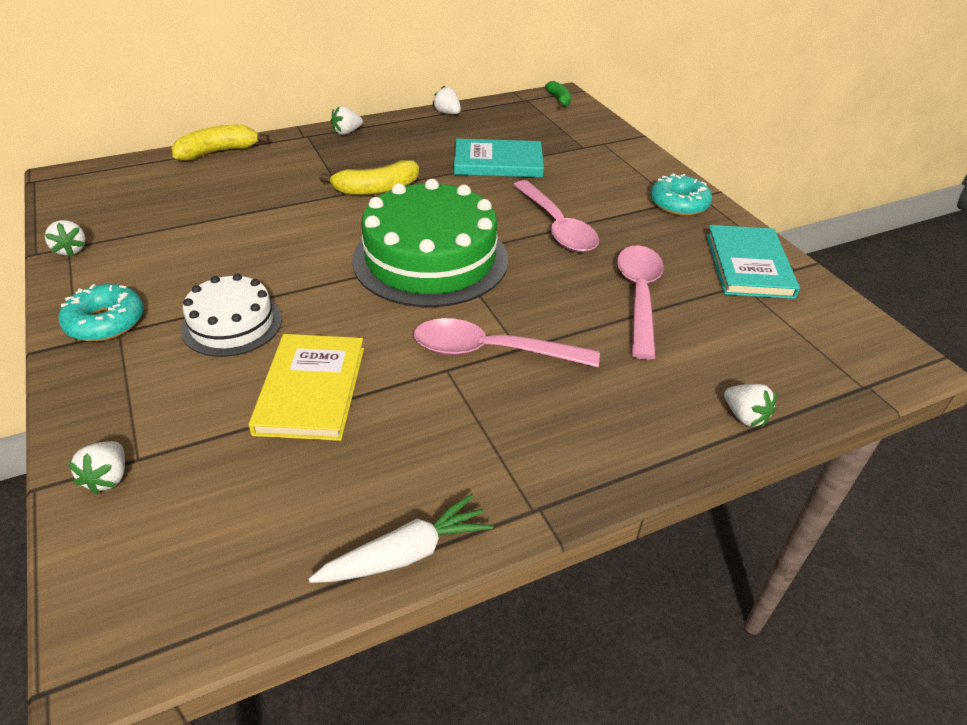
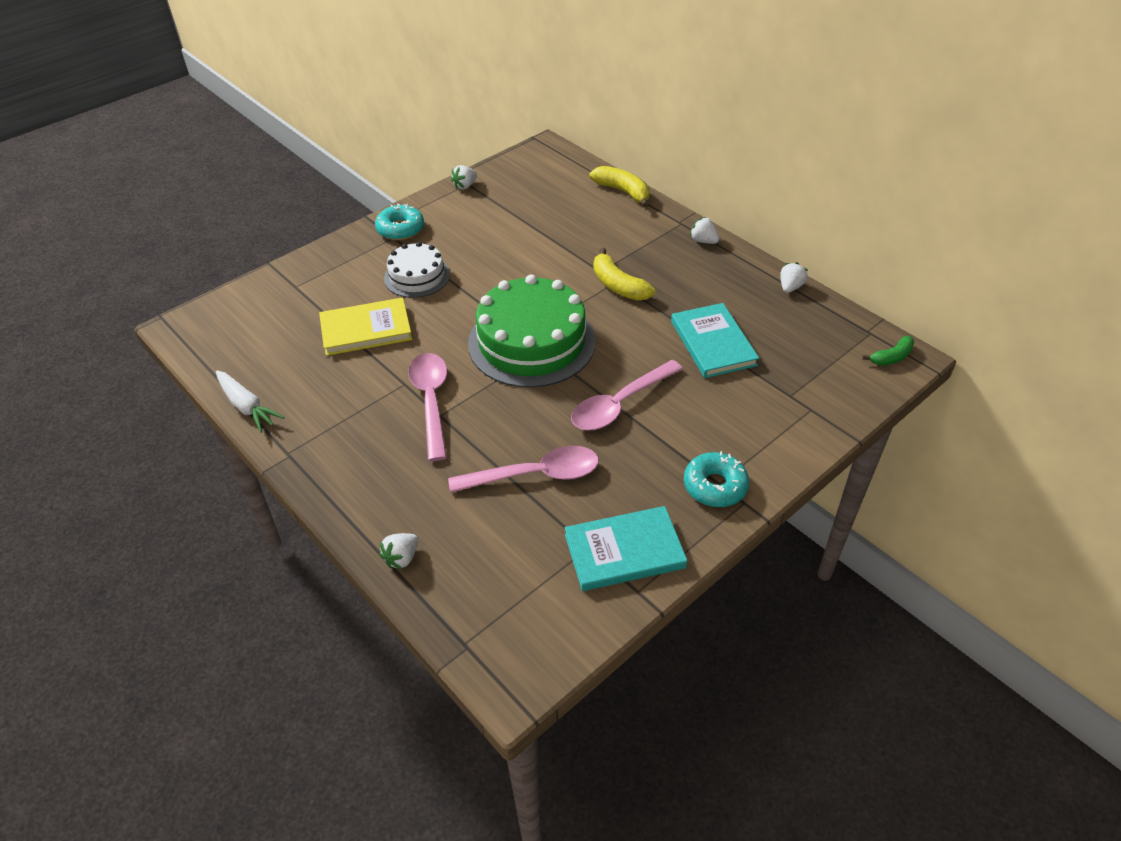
camera: 75 degrees right, 5 degrees up
(108, 478) = (280, 282): white strawberry -> none

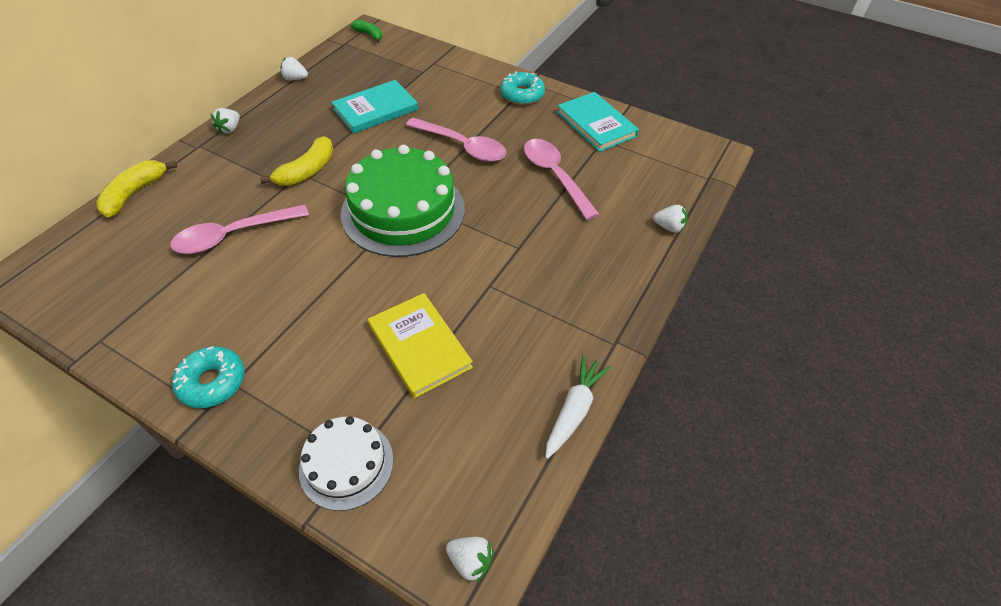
camera: 110 degrees left, 5 degrees up
(417, 276) = (314, 331): white cake -> white cake (346, 464)
(431, 402) = (505, 258): pink spoon -> pink spoon (234, 235)
(465, 186) = (105, 342): white strawberry -> white strawberry (470, 561)

